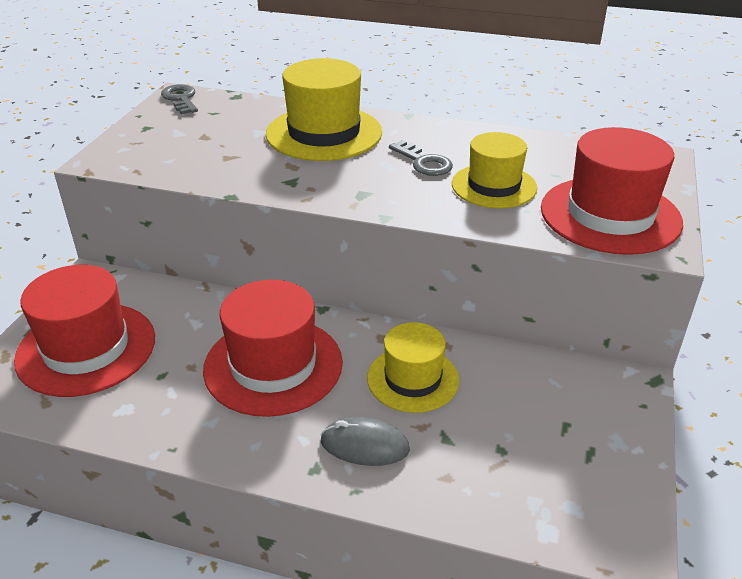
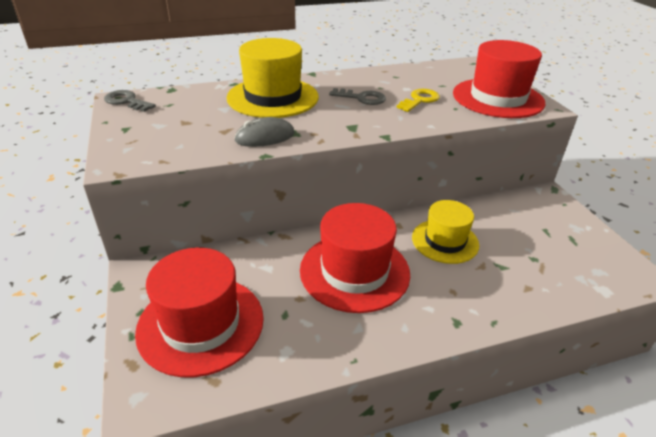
camera: 35 degrees left, 0 degrees up
(364, 445) = (466, 293): grey mouse -> grey mouse (265, 137)
(494, 186) = (420, 100): yellow hat -> yellow key

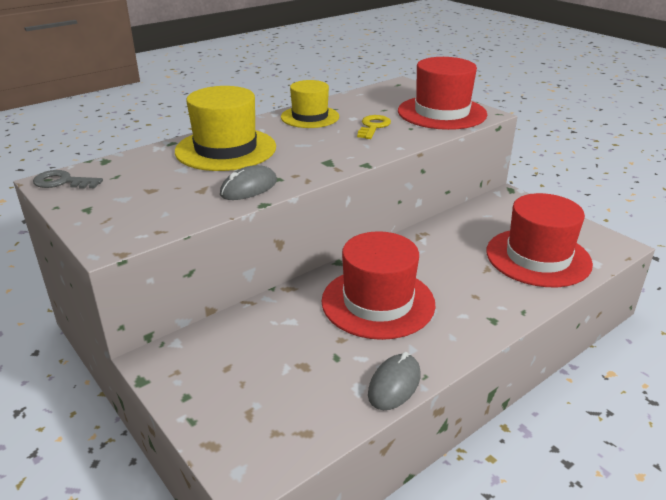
camera: 20 degrees left, 5 degrees down
(201, 324) = (258, 389): red hat -> red hat (538, 257)
(320, 359) = (394, 384): none -> grey mouse
(362, 98) = (317, 134): grey key -> none
(445, 241) = (443, 256): yellow hat -> yellow hat (310, 117)

